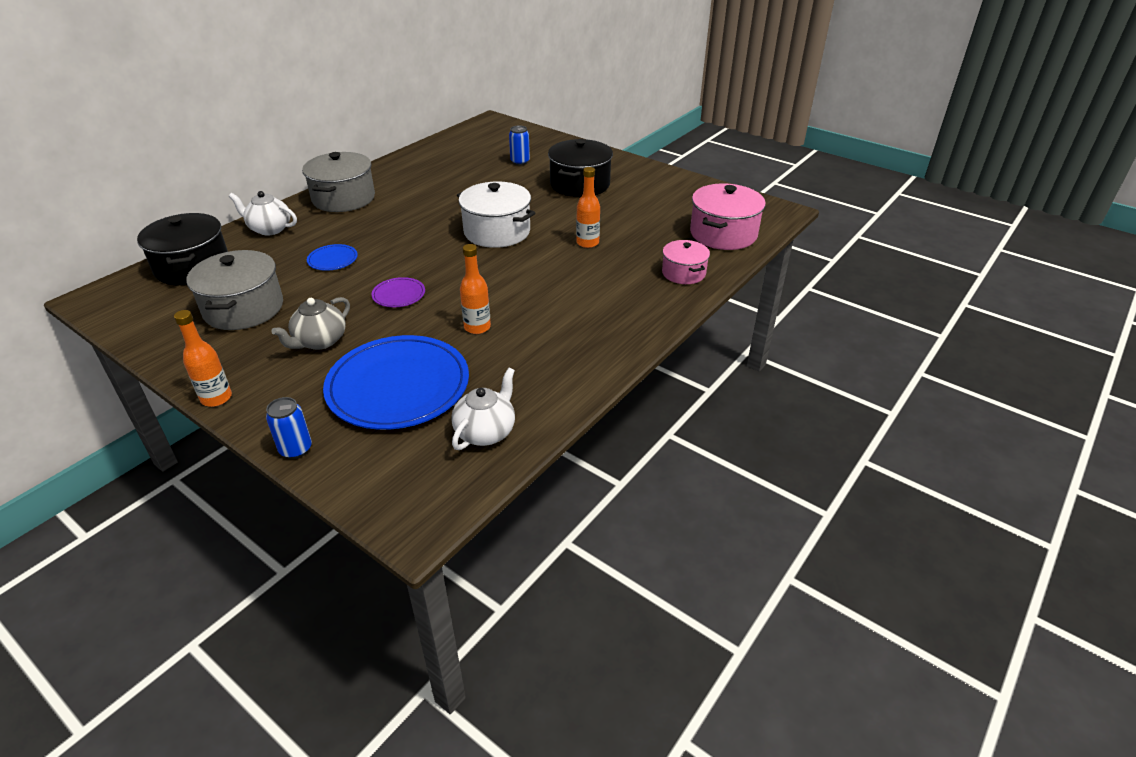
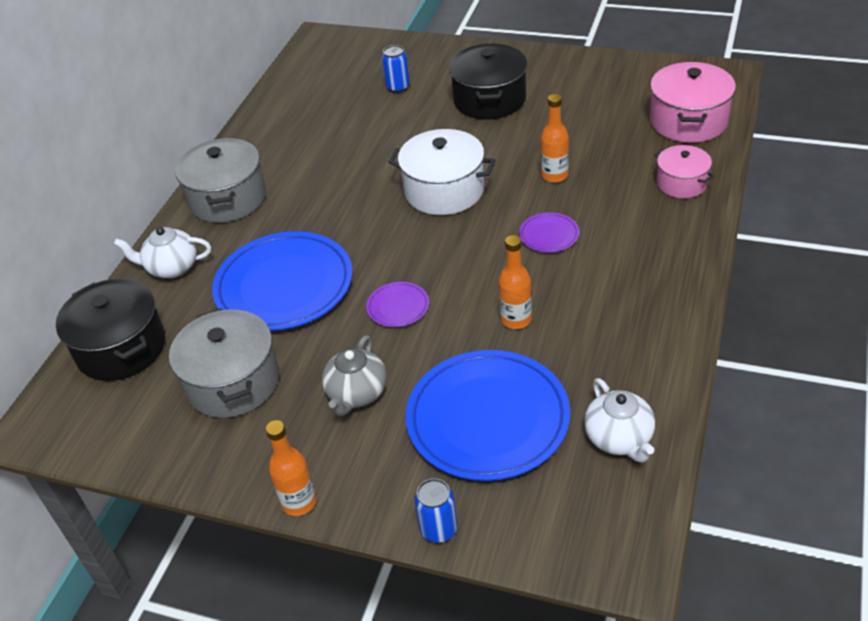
camera: 15 degrees left, 5 degrees up
(333, 260) = (284, 285): blue plate -> blue plate, size x2.30
(486, 432) = (619, 439): white teapot -> white teapot turned 150 degrees clockwise
(550, 279) = (549, 235): none -> purple plate

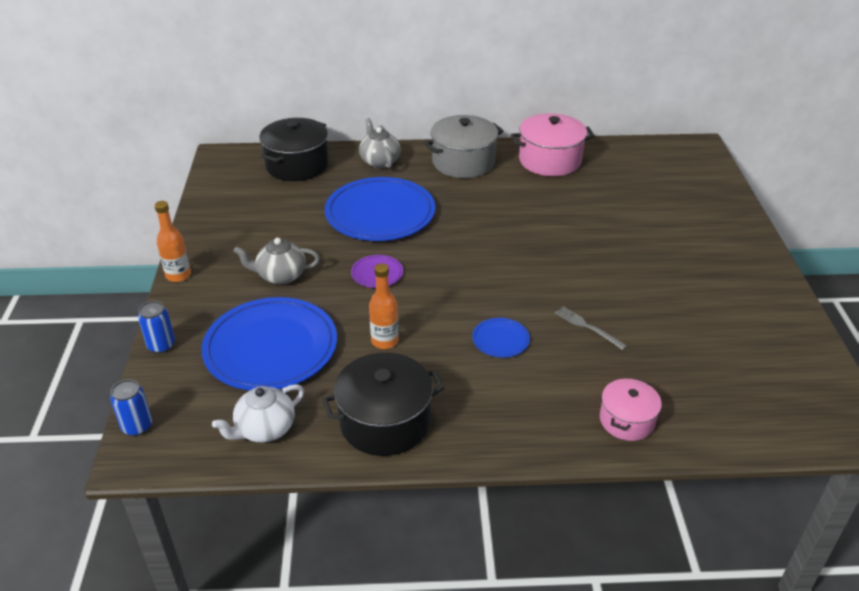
camera: 65 degrees right, 5 degrees down
(172, 267) = (380, 161): white teapot -> grey teapot
(233, 382) = (278, 218): grey pot -> none
(398, 87) = (658, 206): blue can -> blue can (137, 426)
(444, 191) = (529, 265): white pot -> none
(489, 100) = (678, 262): black pot -> black pot (385, 422)
(549, 235) = (500, 340): purple plate -> blue plate
(554, 175) = (587, 327): orange bottle -> grey fork
(688, 121) = (740, 411): pink pot -> pink pot (550, 160)

